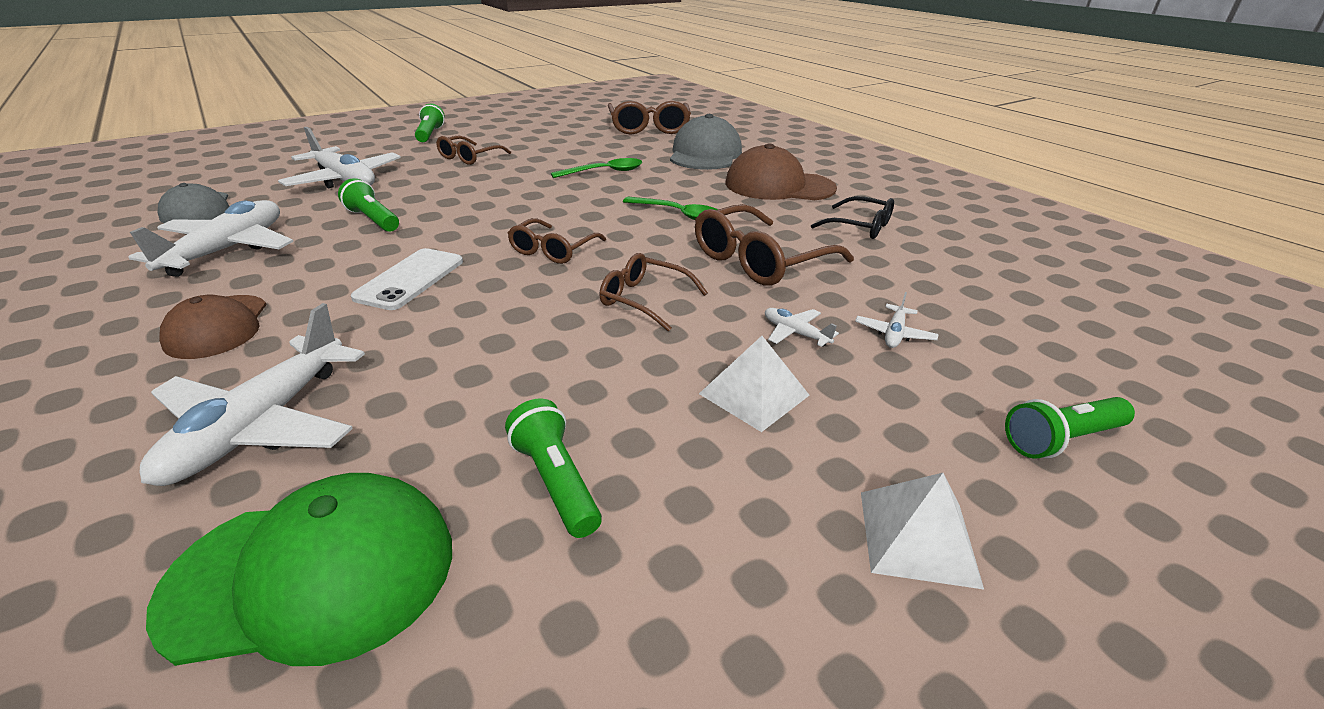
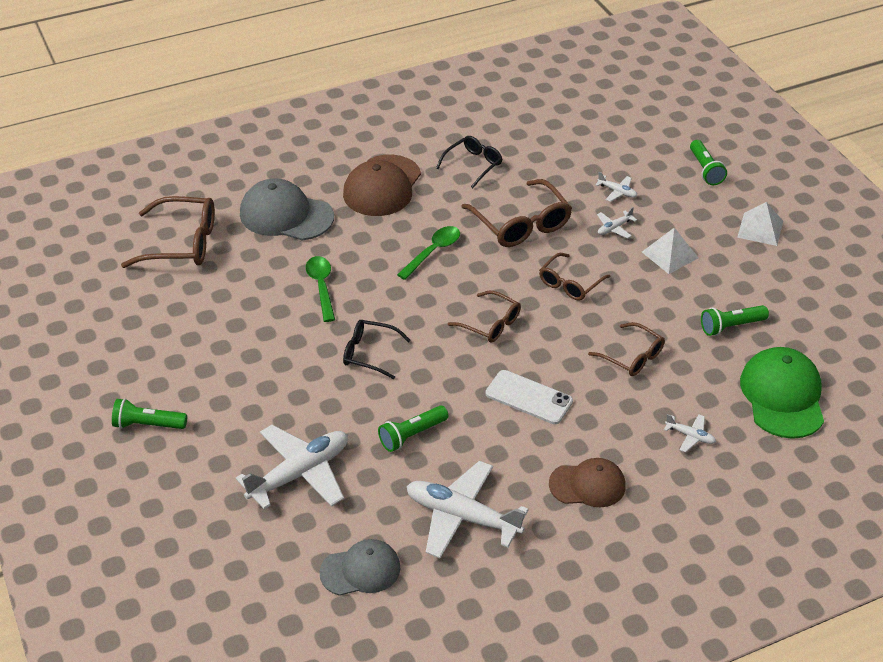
camera: 80 degrees left, 10 degrees up
(261, 425) = (690, 436): white plane -> white plane, size x0.44
(469, 157) = (249, 384): brown glasses -> brown glasses (632, 357)
(504, 195) = (369, 353): none -> black glasses

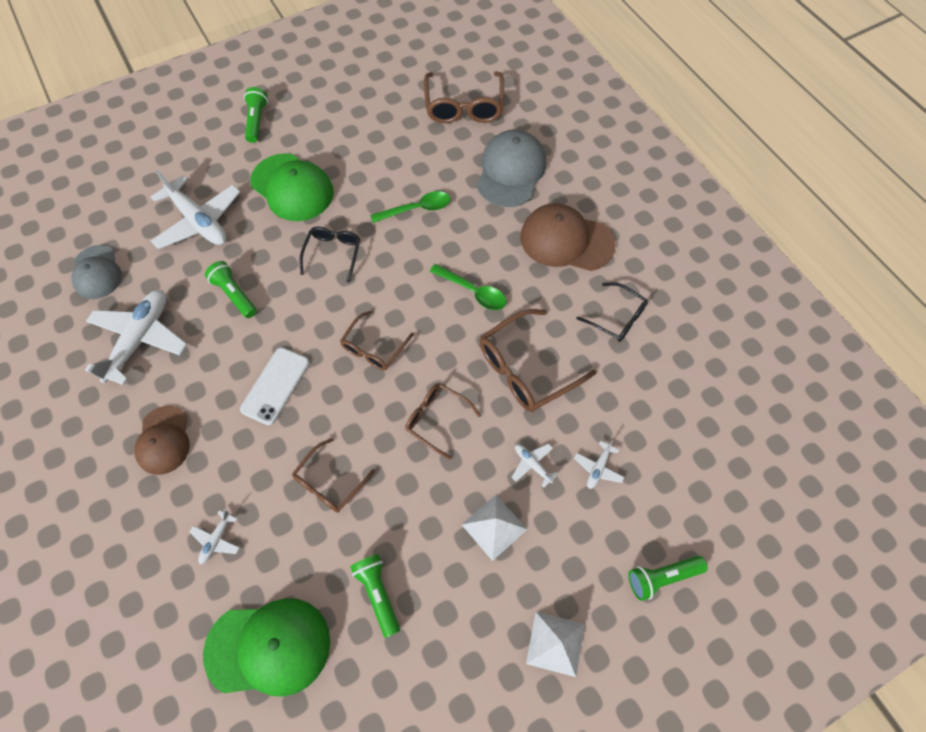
camera: 85 degrees right, 20 degrees up
(267, 389) = (292, 188): none -> green cap

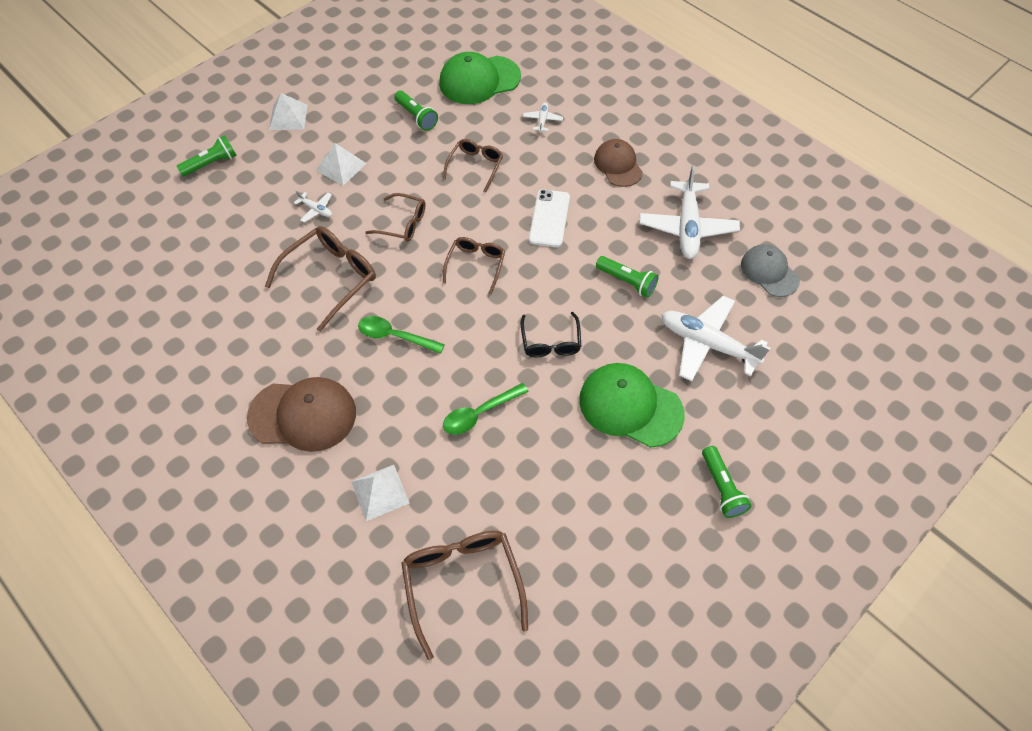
camera: 165 degrees right, 5 degrees down
(511, 171) = (380, 492): grey cap -> white pyramid
(598, 468) = (261, 218): white plane -> none
(617, 318) = (245, 343): black glasses -> none

